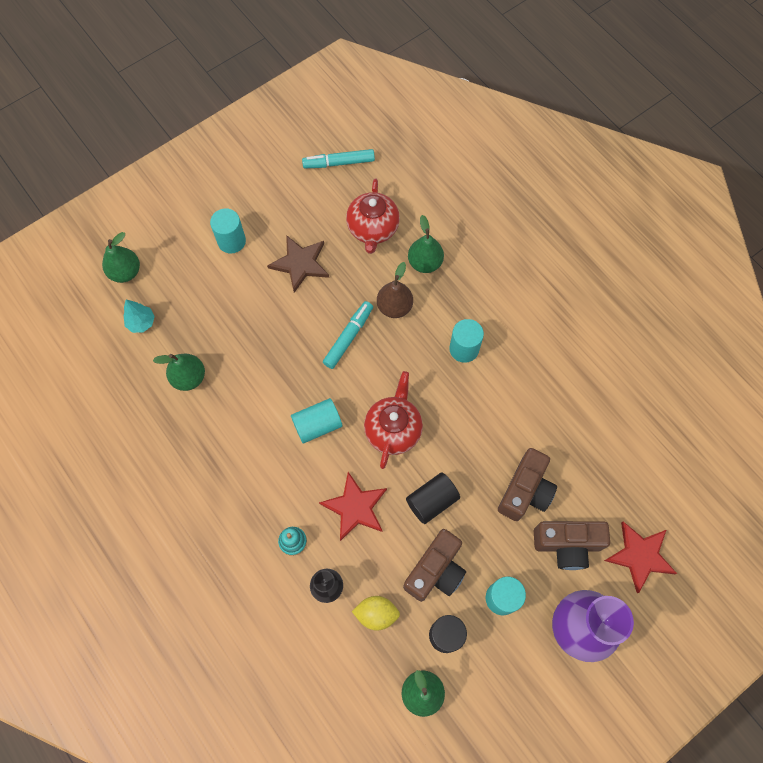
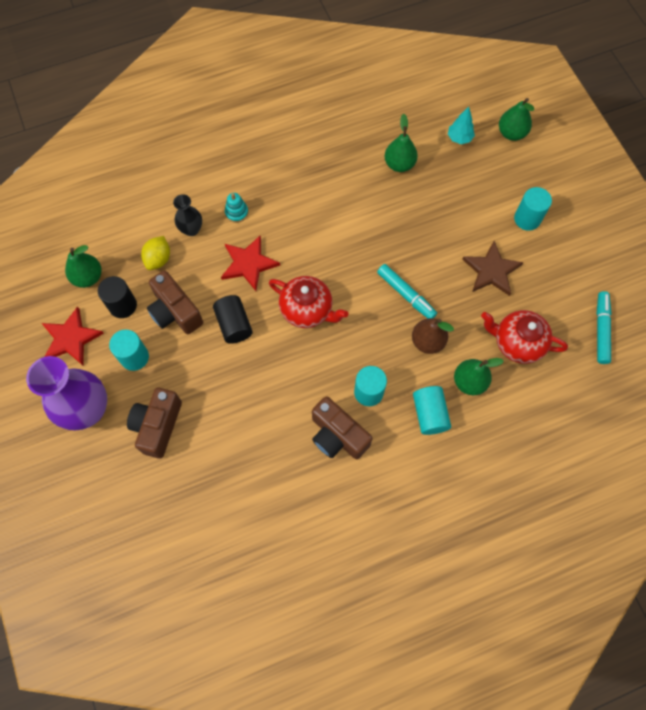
camera: 105 degrees right, 0 degrees up
(317, 425) = (329, 251): turquoise cylinder -> turquoise cylinder (429, 414)
(525, 491) = (217, 405): brown camera -> brown camera (337, 436)
(640, 556) = (125, 487): red star -> red star (71, 338)

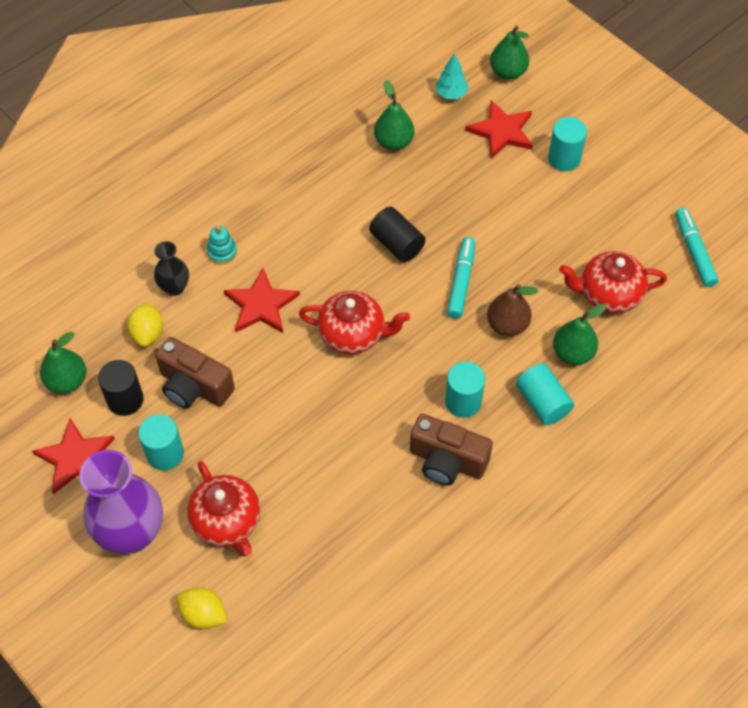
camera: 20 degrees left, 10 degrees down
(113, 491) = (203, 614): none -> yellow lemon
(158, 426) = (227, 522): brown camera -> red teapot
(234, 324) = (272, 378): black cylinder -> black cylinder (397, 244)
(406, 294) = (461, 282): turquoise marker -> turquoise marker turned 105 degrees counterclockwise
(487, 181) = (502, 131): none -> red star
(491, 271) = (547, 226): brown star -> none

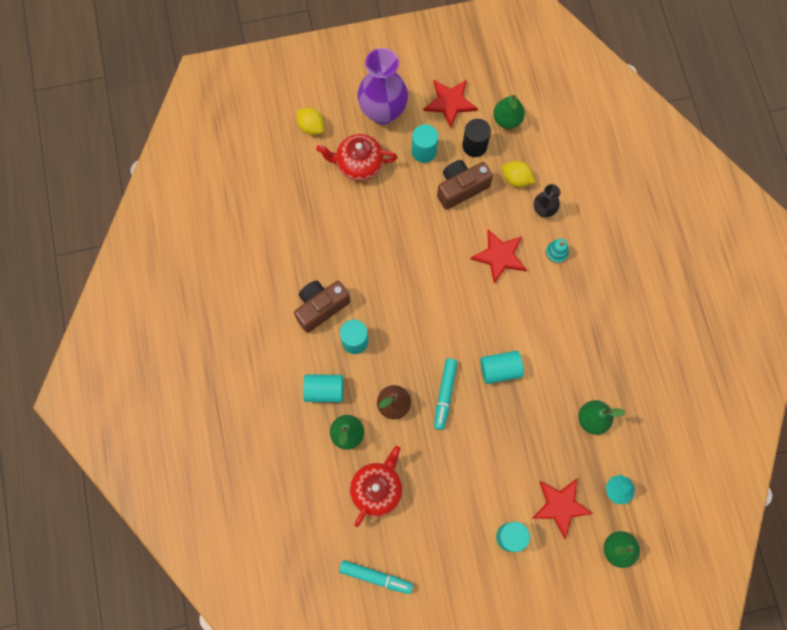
camera: 120 degrees right, 15 degrees up
(203, 614) = (311, 127): yellow lemon -> yellow lemon turned 75 degrees clockwise
(353, 334) = (444, 301): red teapot -> none
(397, 244) = (500, 369): black cylinder -> turquoise cylinder
(461, 282) = (445, 394): turquoise marker -> turquoise marker turned 60 degrees clockwise

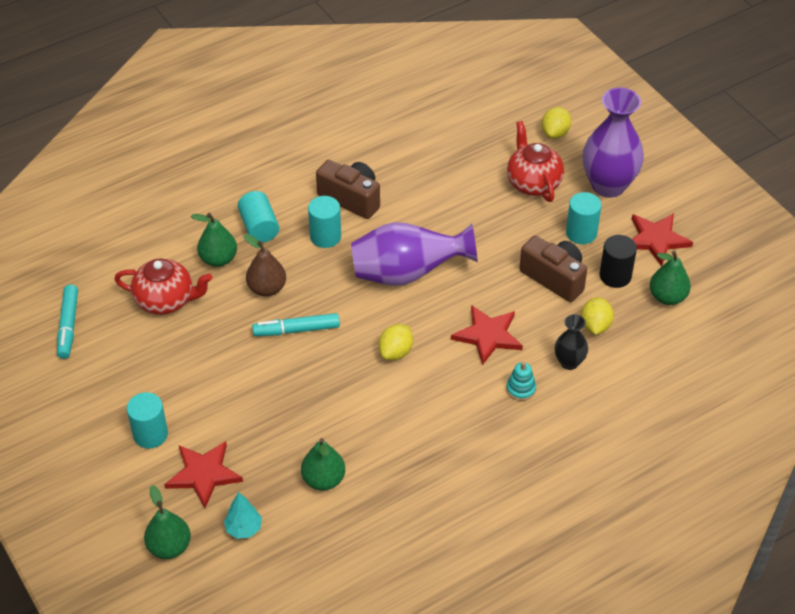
camera: 70 degrees right, 25 degrees down
(417, 292) = (407, 273): none -> purple vase
(492, 328) = (396, 352): none -> yellow lemon
(500, 369) = (348, 373): turquoise cylinder -> none

